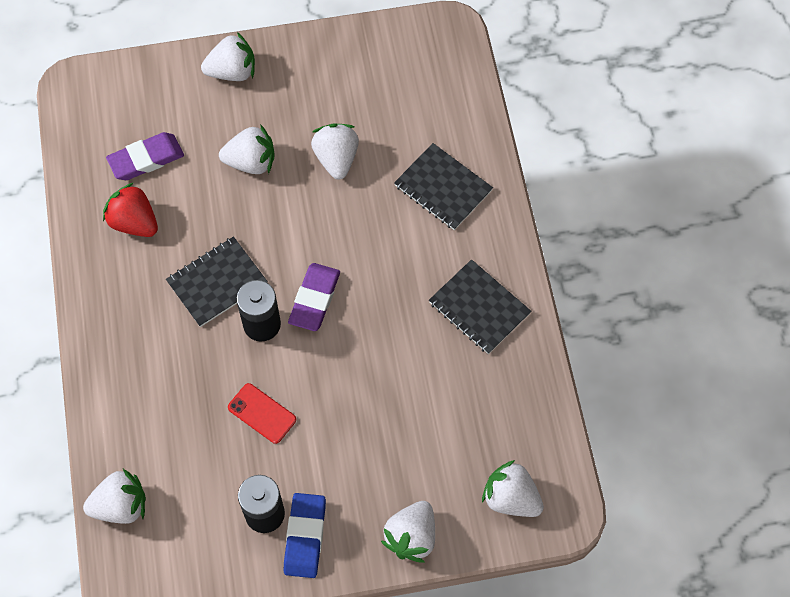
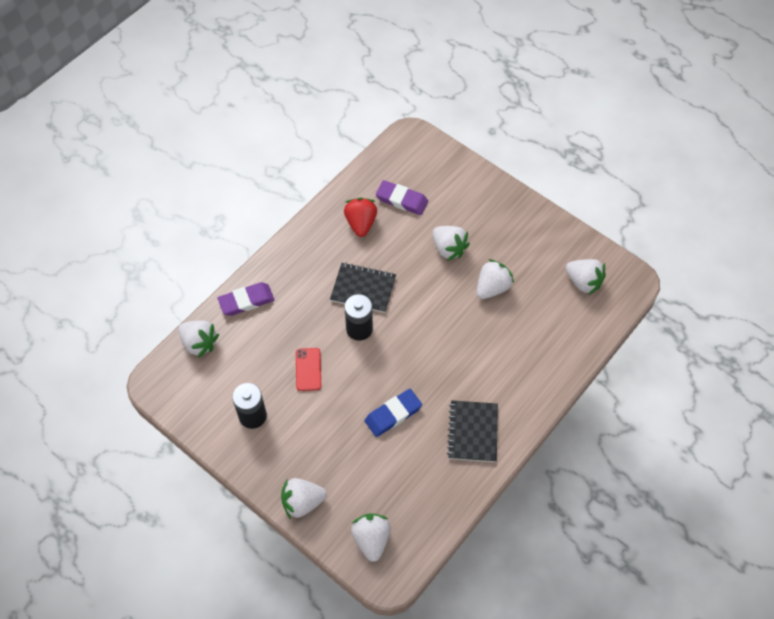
camera: 50 degrees right, 5 degrees down
(232, 72) = (493, 198): white strawberry -> white strawberry (583, 282)
(305, 537) = (256, 446): blue eraser -> blue eraser (393, 414)
(314, 299) = (398, 343): purple eraser -> purple eraser (246, 301)
(443, 188) = (529, 355): black notebook -> none

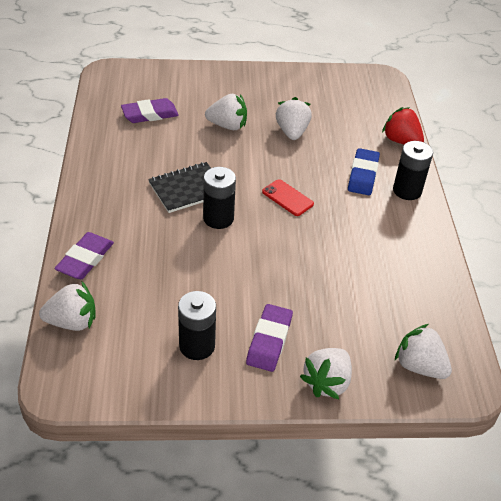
camera: 45 degrees left, 15 degrees down
(298, 446) = (269, 340): none -> purple eraser
(308, 369) = (207, 275): red phone -> red phone (287, 198)
(361, 223) = (132, 146): red strawberry -> red strawberry (401, 141)
(393, 414) = (321, 261): blue eraser -> blue eraser (363, 175)
(473, 432) = (397, 232): black notebook -> none
(522, 403) = (407, 190): none -> black battery
(583, 282) = (351, 94): white strawberry -> none

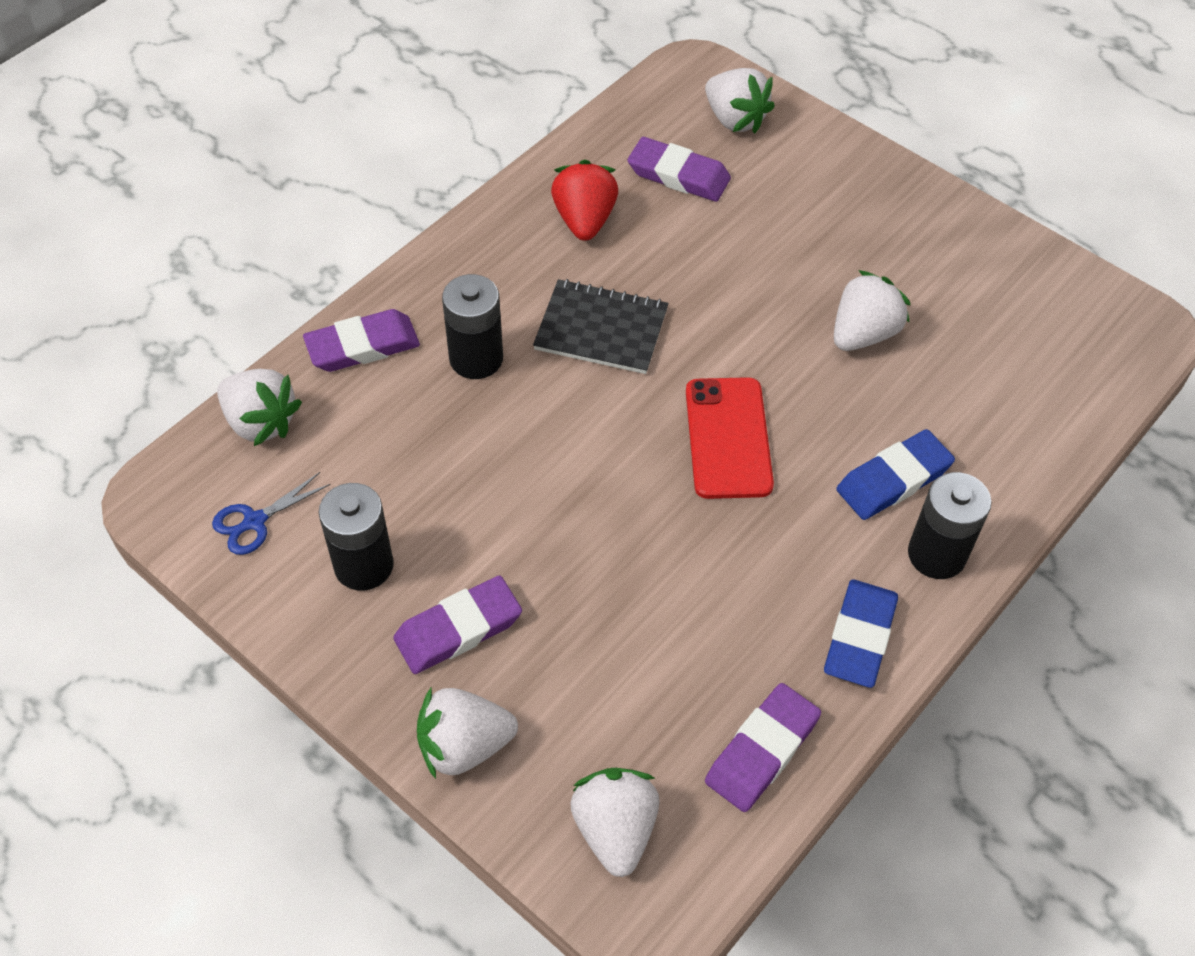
camera: 45 degrees right, 10 degrees up
(122, 365) = (254, 522): none -> blue scissors
(218, 218) = (592, 403): black battery -> black battery (476, 358)
(227, 125) = (773, 262): white strawberry -> white strawberry (735, 119)
(287, 198) = (728, 438): red phone -> red phone, size x1.51
(401, 141) = (1035, 464): red strawberry -> red strawberry (584, 220)
(416, 235) = (859, 637): none -> blue eraser
(433, 298) = (762, 751): none -> purple eraser

